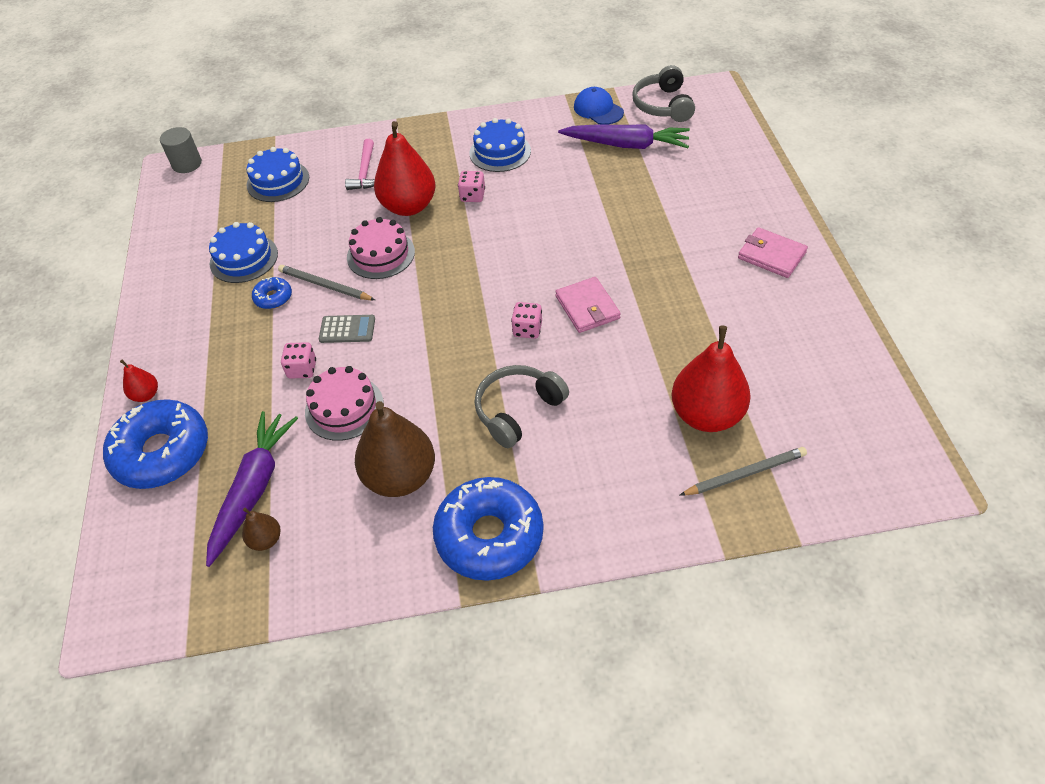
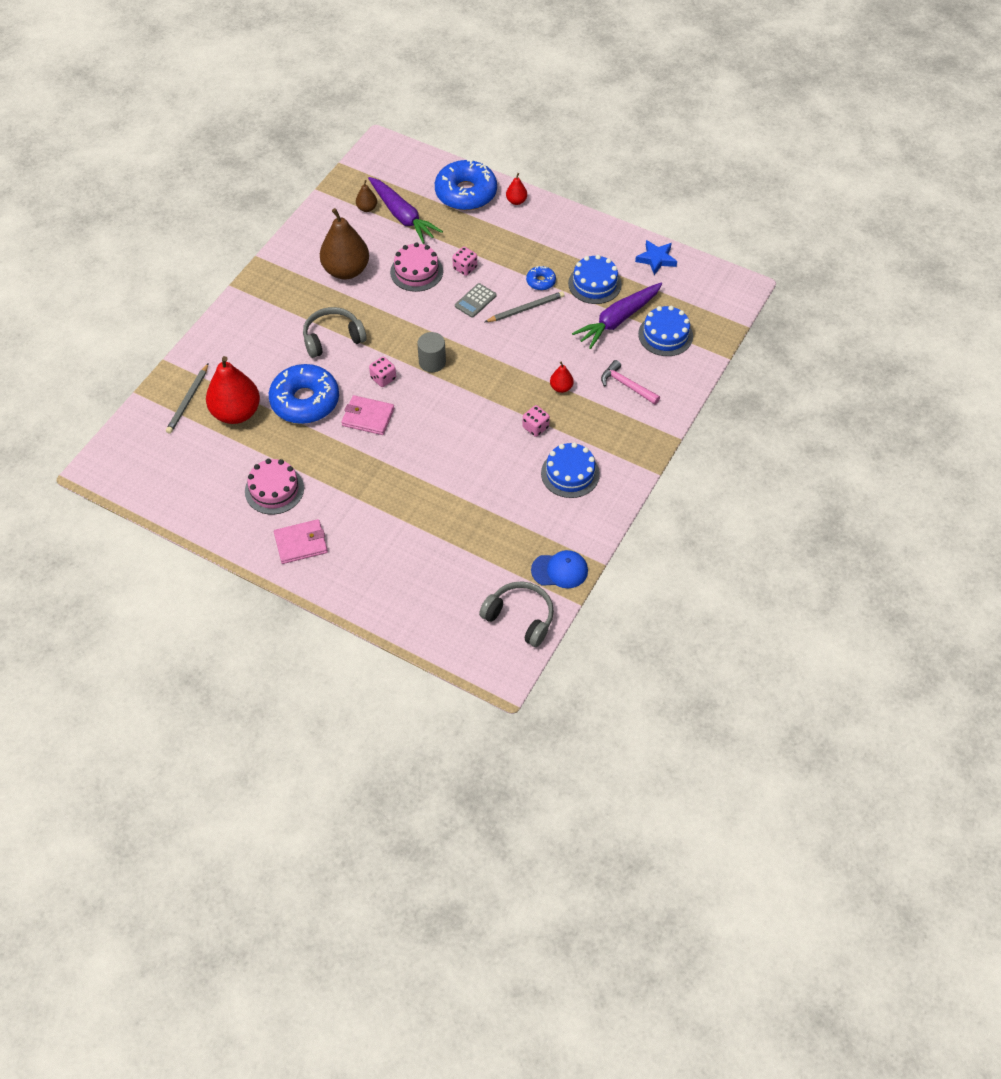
camera: 125 degrees right, 5 degrees up
(170, 237) = (656, 259): none -> blue star
(187, 164) = (739, 297): grey cylinder -> grey cylinder (432, 362)
(381, 254) = (526, 348): pink cake -> pink cake (274, 489)
(408, 206) = (561, 387): red pear -> red pear, size x0.46
(489, 536) = (275, 284): blue donut -> blue donut (305, 401)
(517, 410) = (332, 338): grey headphones -> grey headphones turned 105 degrees counterclockwise
(626, 145) = (497, 554): purple carrot -> purple carrot (618, 320)

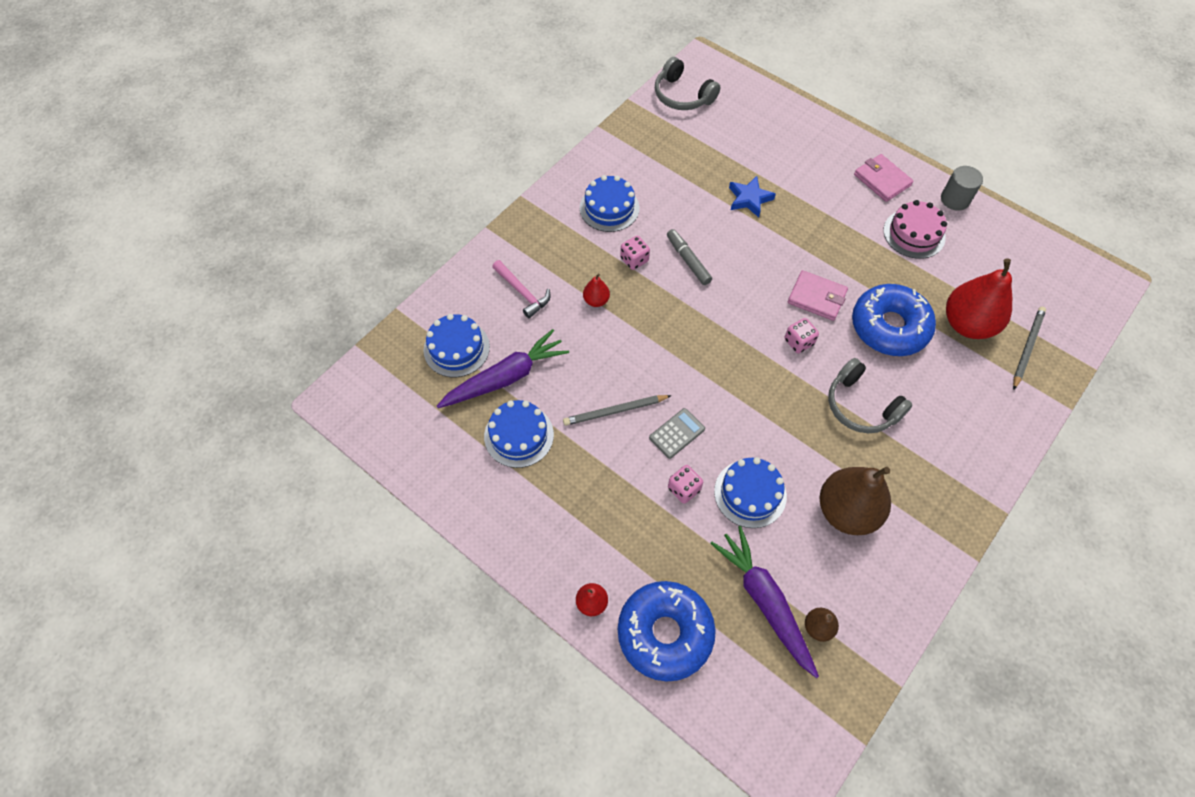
camera: 170 degrees left, 5 degrees up
(301, 543) = (882, 180): pink wallet -> pink wallet turned 60 degrees clockwise
(332, 338) = (861, 406): grey headphones -> grey headphones turned 60 degrees clockwise
(416, 271) = (750, 493): pink cake -> blue cake
(432, 362) = (739, 354): grey cylinder -> grey cylinder (955, 199)
(486, 433) = (688, 260): none -> grey marker
(541, 281) = (587, 450): blue donut -> none
(560, 570) = (639, 126): blue cap -> none
(656, 259) = (427, 462): blue star -> blue star (749, 199)

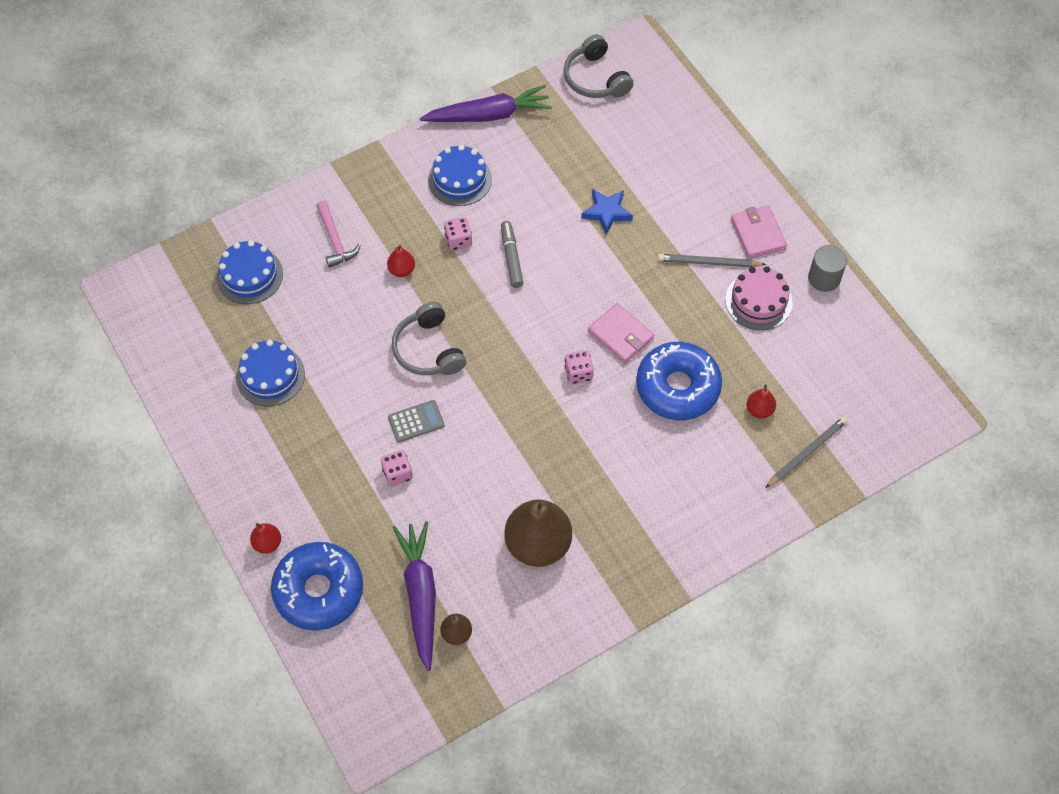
camera: 20 degrees right, 0 degrees up
(506, 377) = (282, 318): purple carrot -> purple carrot (488, 115)
(615, 411) = (369, 382): grey pencil -> grey pencil (708, 263)
(750, 493) = (456, 498): blue cake -> none
(861, 406) = (605, 453): grey headphones -> grey headphones (428, 349)
(967, 324) = (759, 410): red pear -> red pear, size x0.46

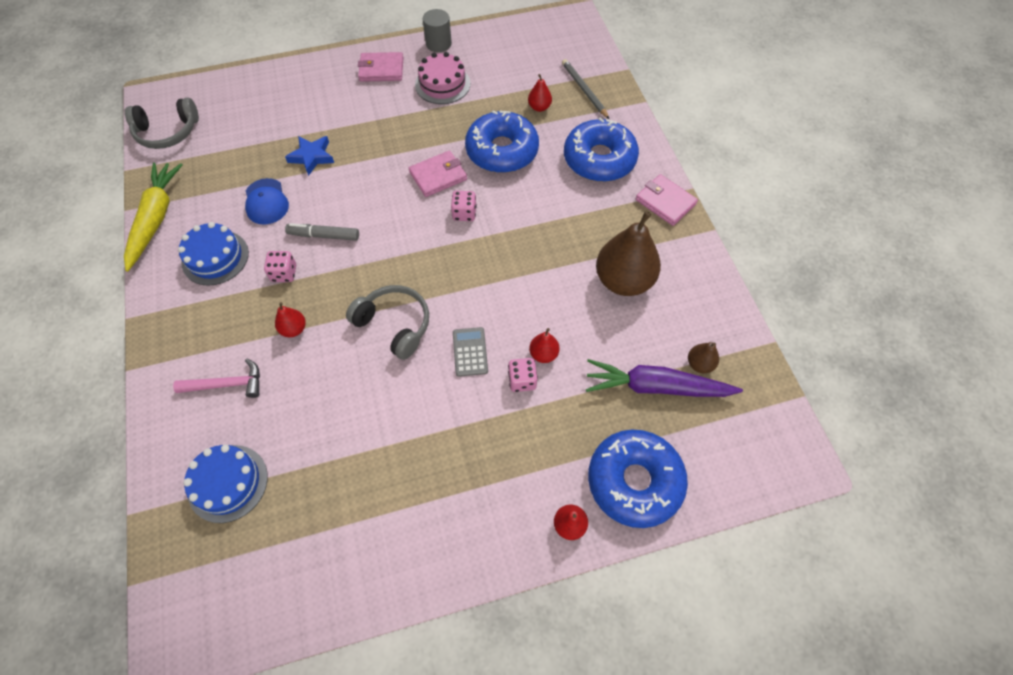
camera: 75 degrees left, 0 degrees up
(270, 375) = (366, 484): blue cake -> none
(428, 349) = (394, 324): grey headphones -> grey headphones turned 135 degrees counterclockwise
(430, 486) = (543, 354): none -> red pear
(488, 115) = (156, 218): purple carrot -> yellow carrot
(536, 195) = (266, 202): none -> blue cap
(659, 571) = (665, 202): none -> pink wallet
(700, 490) = (599, 159): none -> blue donut
(708, 263) = (394, 104): grey pencil -> none

